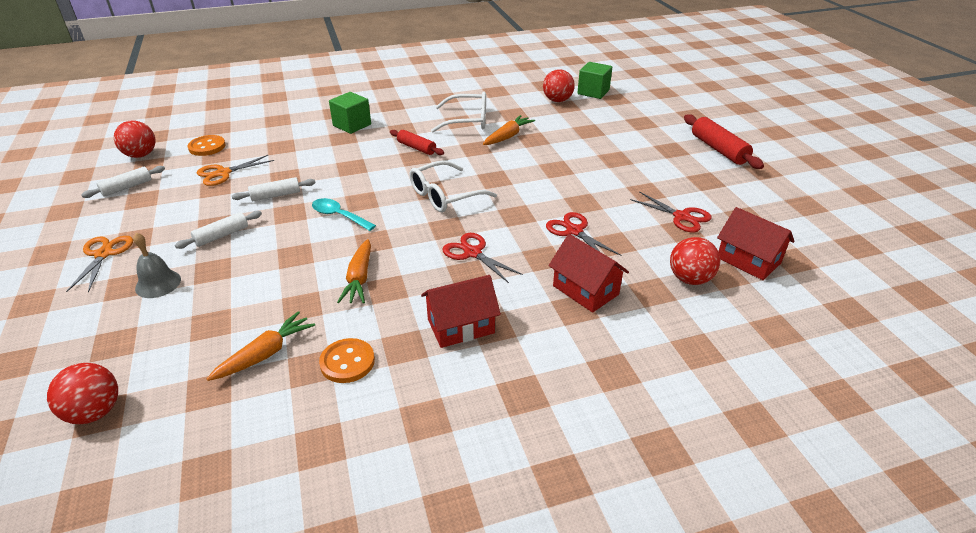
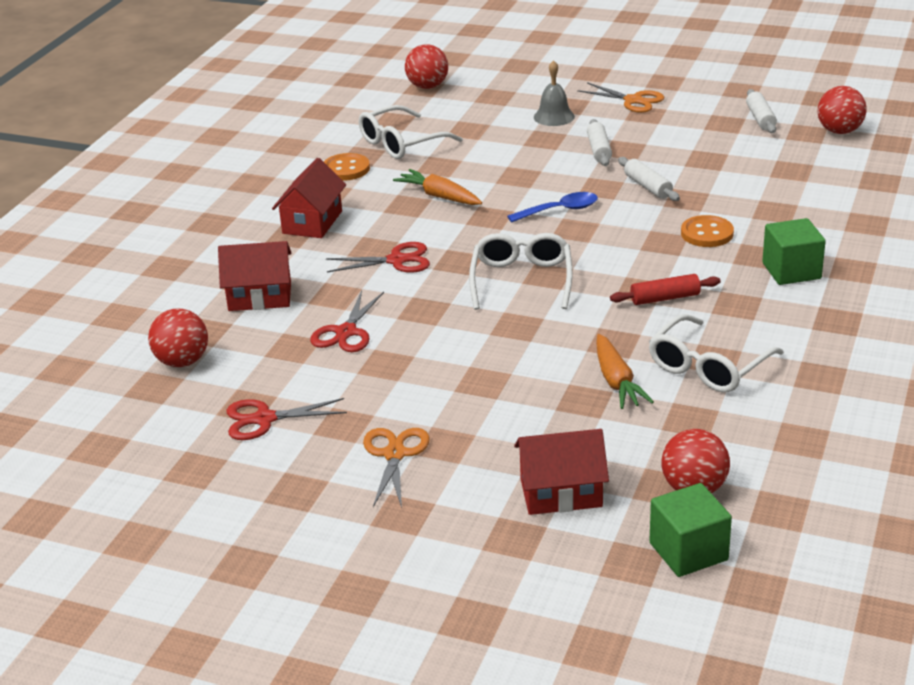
camera: 130 degrees right, 5 degrees down
(207, 147) = (823, 168): orange button -> orange button (707, 233)
(223, 173) = (737, 168): orange scissors -> orange scissors (394, 454)
(266, 354) = (401, 143): orange carrot -> white glasses
(275, 195) = (647, 186): white rolling pin -> white rolling pin turned 45 degrees counterclockwise
(339, 216) = (559, 210): turquoise spoon -> blue spoon
(574, 231) = (346, 332): red scissors -> red scissors turned 105 degrees clockwise
(718, 149) = (342, 563): red rolling pin -> none
(748, 260) = (144, 416): red house -> red house (561, 493)

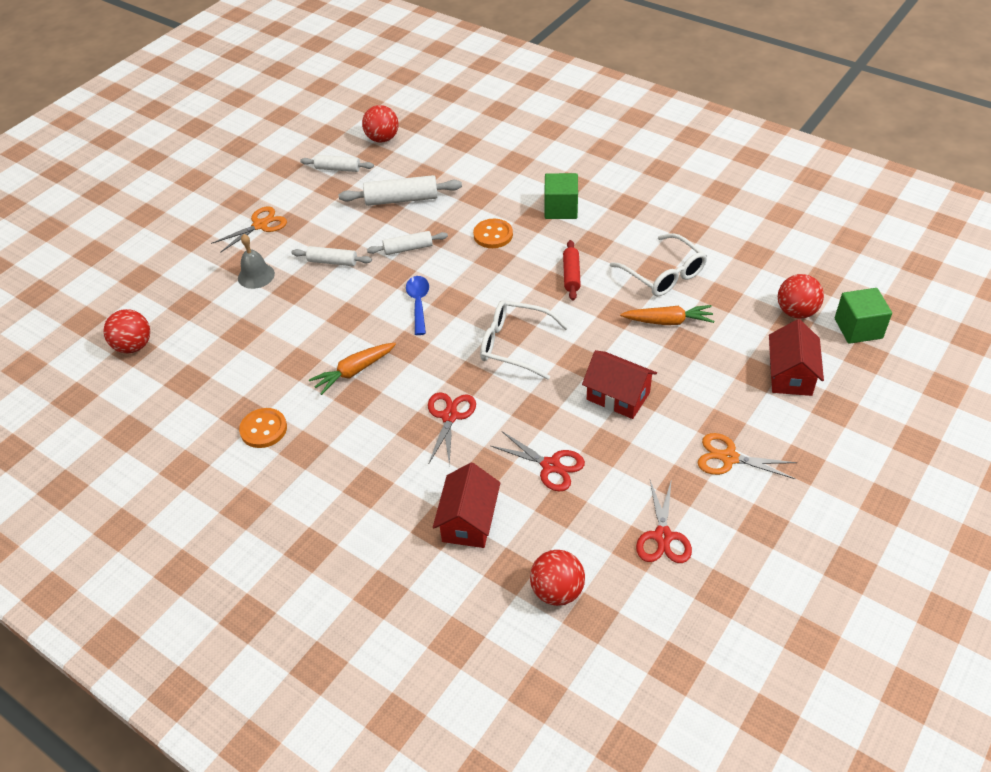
camera: 75 degrees left, 15 degrees up
(312, 222) = (352, 467): red house -> red house (618, 396)
(401, 143) = (238, 382): white glasses -> none
(732, 166) = (401, 199): none -> white rolling pin

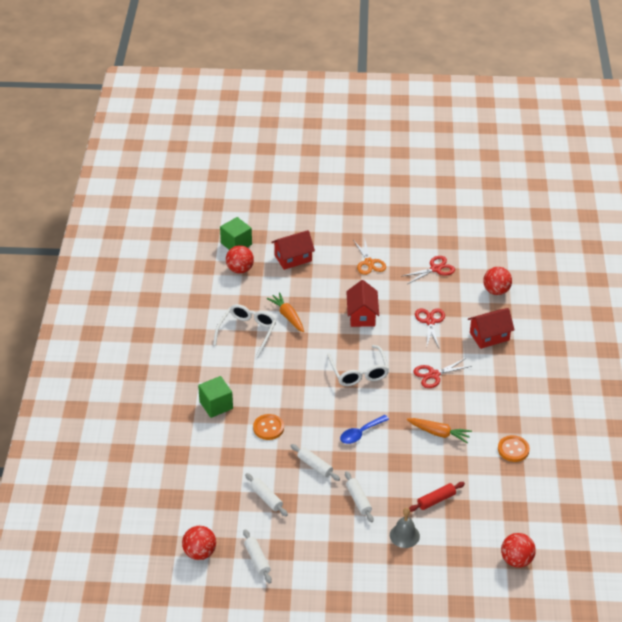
camera: 125 degrees left, 5 degrees down
(260, 225) = (355, 568): orange scissors -> none
(401, 199) = (266, 498): white rolling pin -> white rolling pin, size x0.64
(571, 275) = (279, 373): red rolling pin -> red rolling pin (436, 500)

